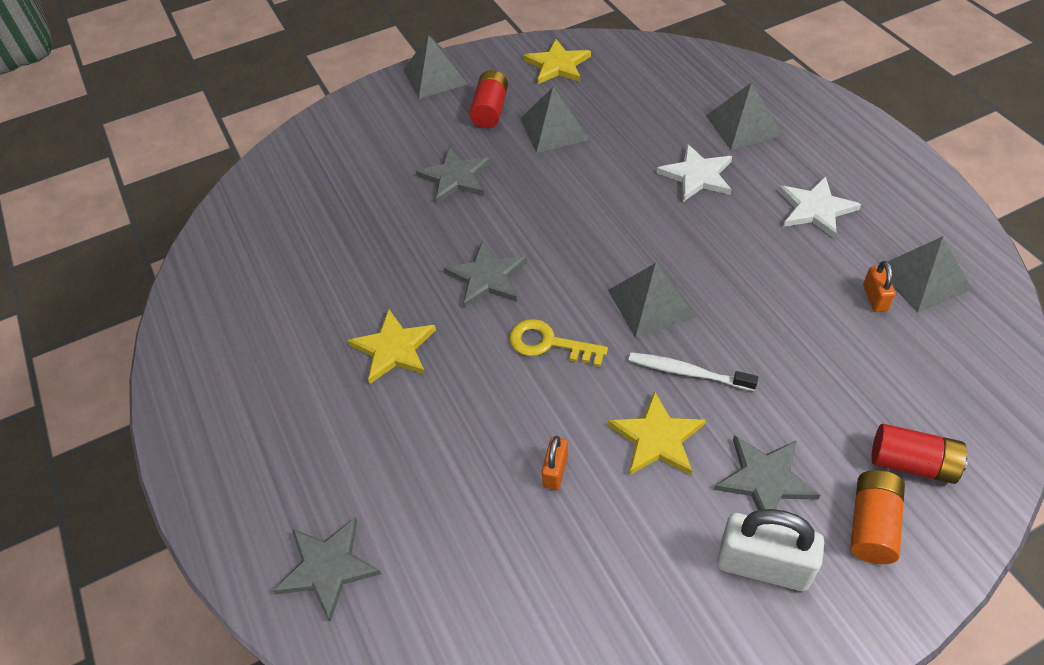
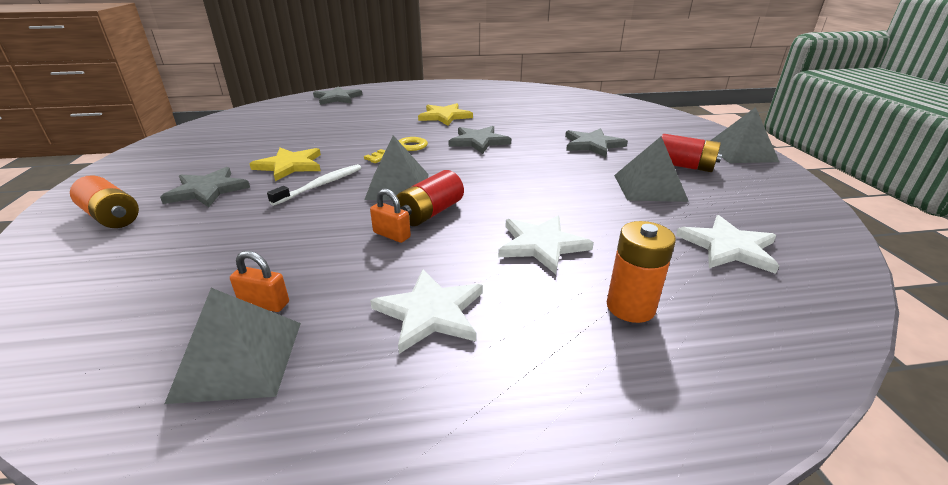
camera: 105 degrees right, 20 degrees down
(555, 471) = (313, 138): orange padlock -> orange padlock (392, 235)
(557, 65) = (772, 207): yellow star -> none
(639, 87) = (728, 247): none -> white star
(743, 125) = (630, 307): grey pyramid -> orange battery
(763, 566) = (166, 175): white padlock -> none
(912, 463) = (107, 251): red battery -> red battery (430, 213)

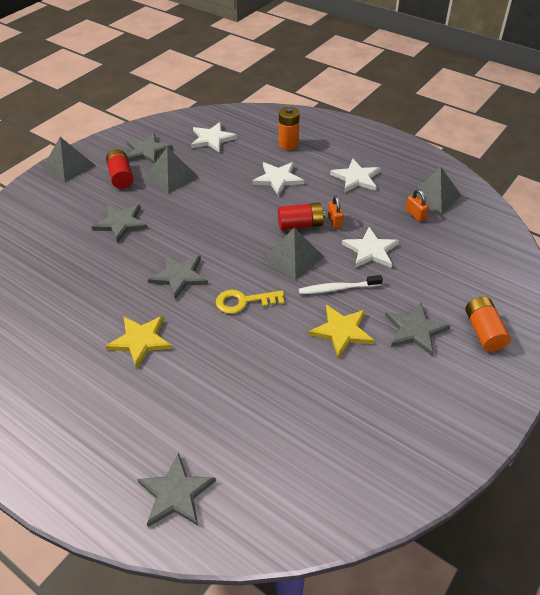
camera: 135 degrees left, 15 degrees up
(309, 227) = (370, 250): none -> white star
(735, 195) = (147, 151): none -> grey star

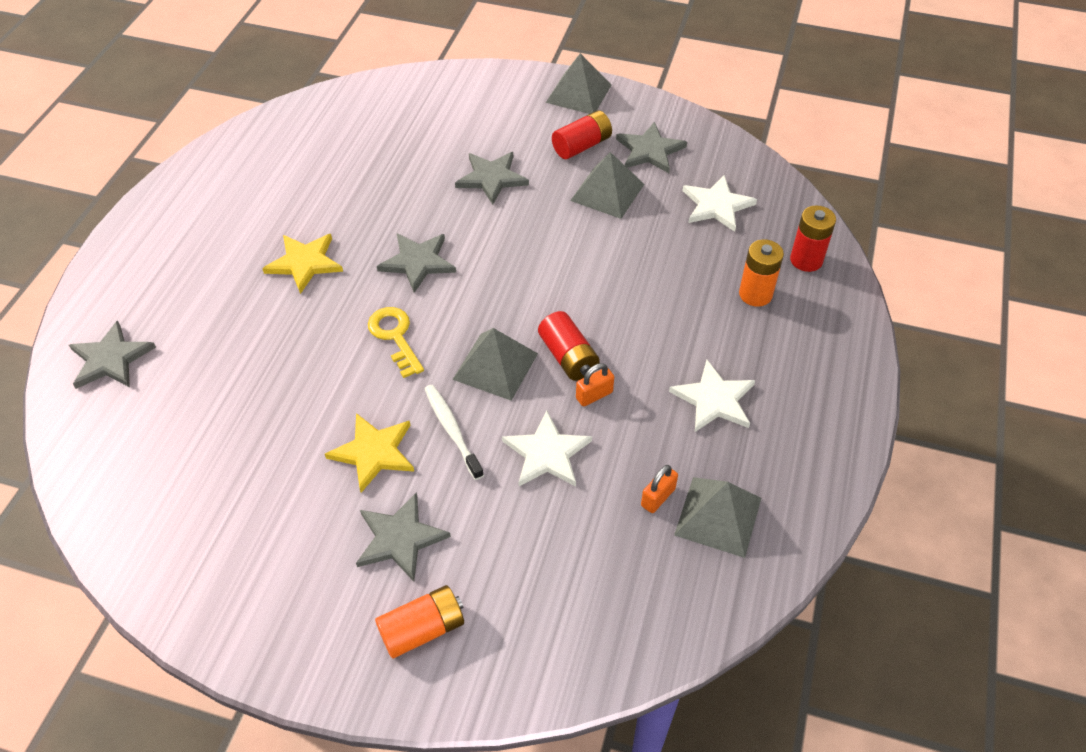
camera: 70 degrees right, 5 degrees up
(273, 121) = (806, 260): none -> red battery
(278, 179) = (661, 305): white star -> none

